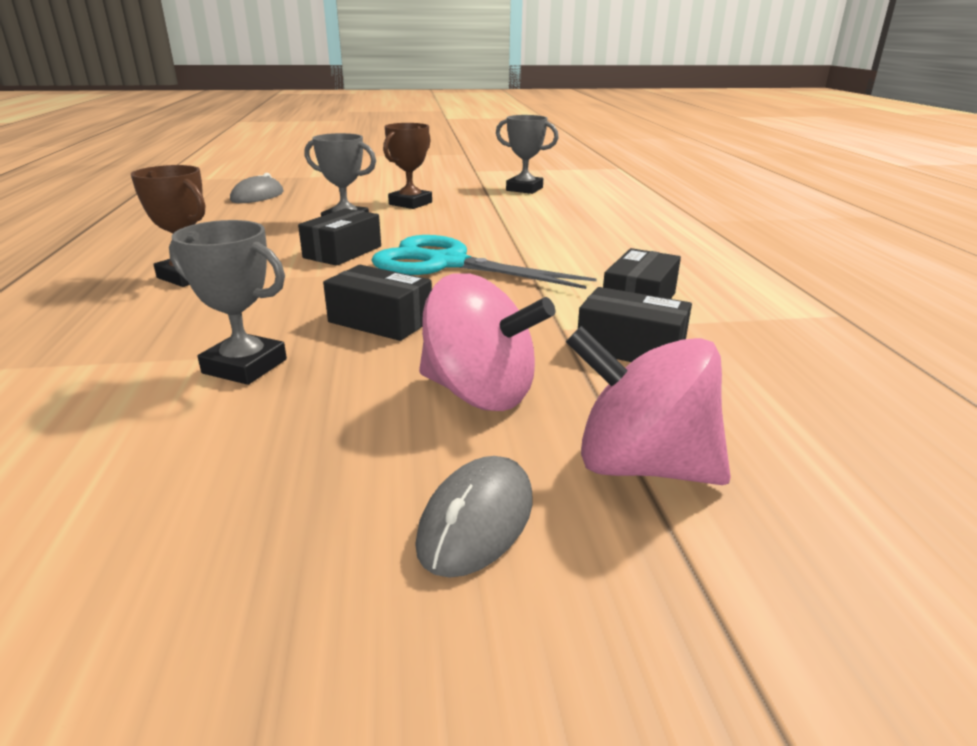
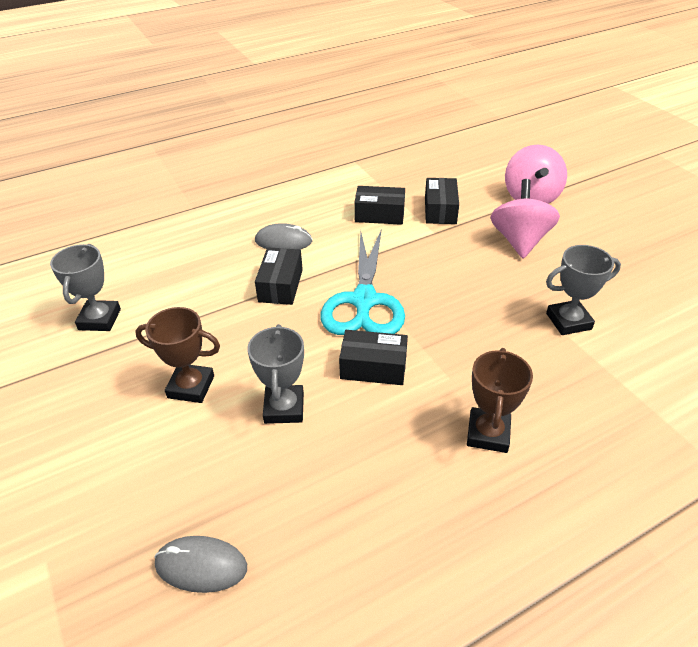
camera: 110 degrees left, 15 degrees up
(245, 366) = (568, 321): grey trophy -> grey trophy turned 75 degrees clockwise
(380, 321) = (478, 296): black box -> black box (281, 285)
(477, 520) = (591, 222): grey mouse -> grey mouse (283, 241)

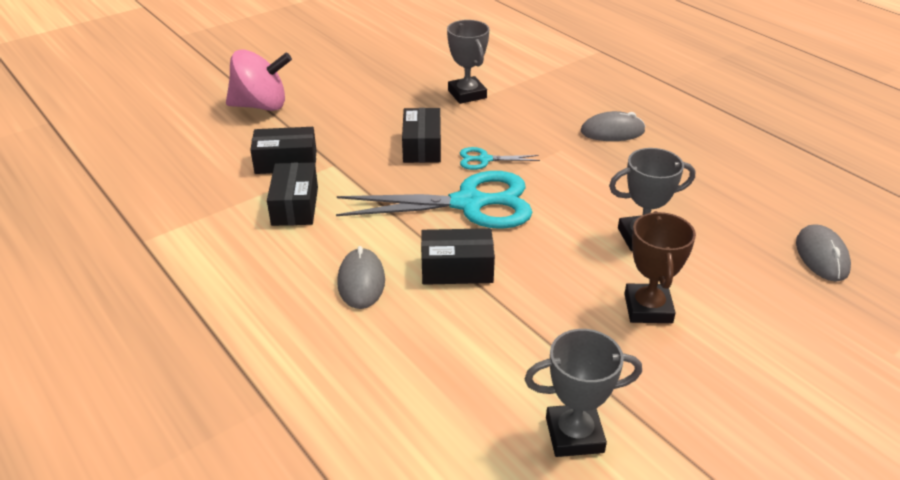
camera: 100 degrees left, 5 degrees down
(373, 367) = (565, 190): black box -> black box (422, 147)
(434, 318) = (484, 159): none -> turquoise scissors
(488, 433) = (612, 131): brown trophy -> grey mouse
(519, 241) = (346, 114): pink spinning top -> none

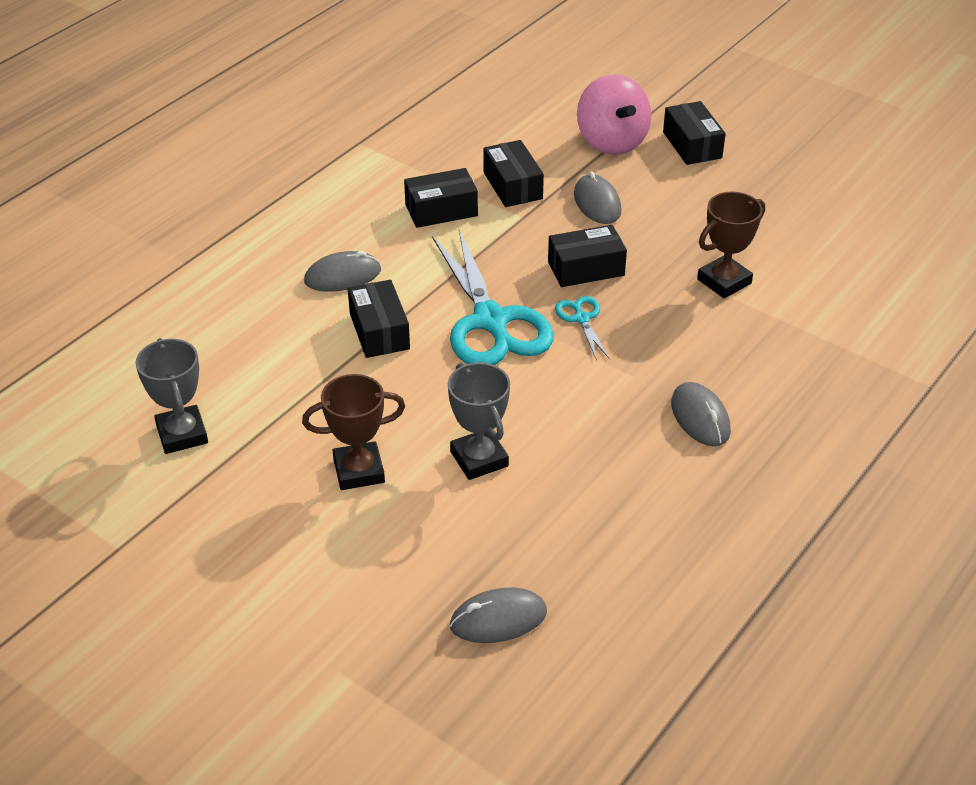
camera: 75 degrees right, 5 degrees up
(294, 74) = (692, 145): none -> black box
(339, 127) = (597, 203): none -> grey mouse
(467, 94) = (724, 281): grey trophy -> brown trophy

